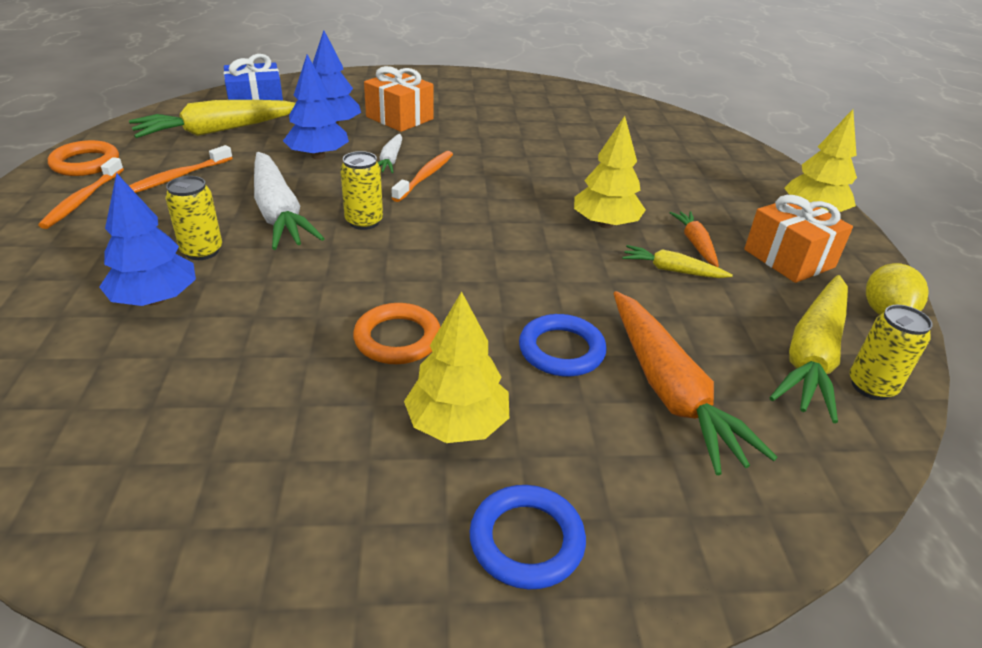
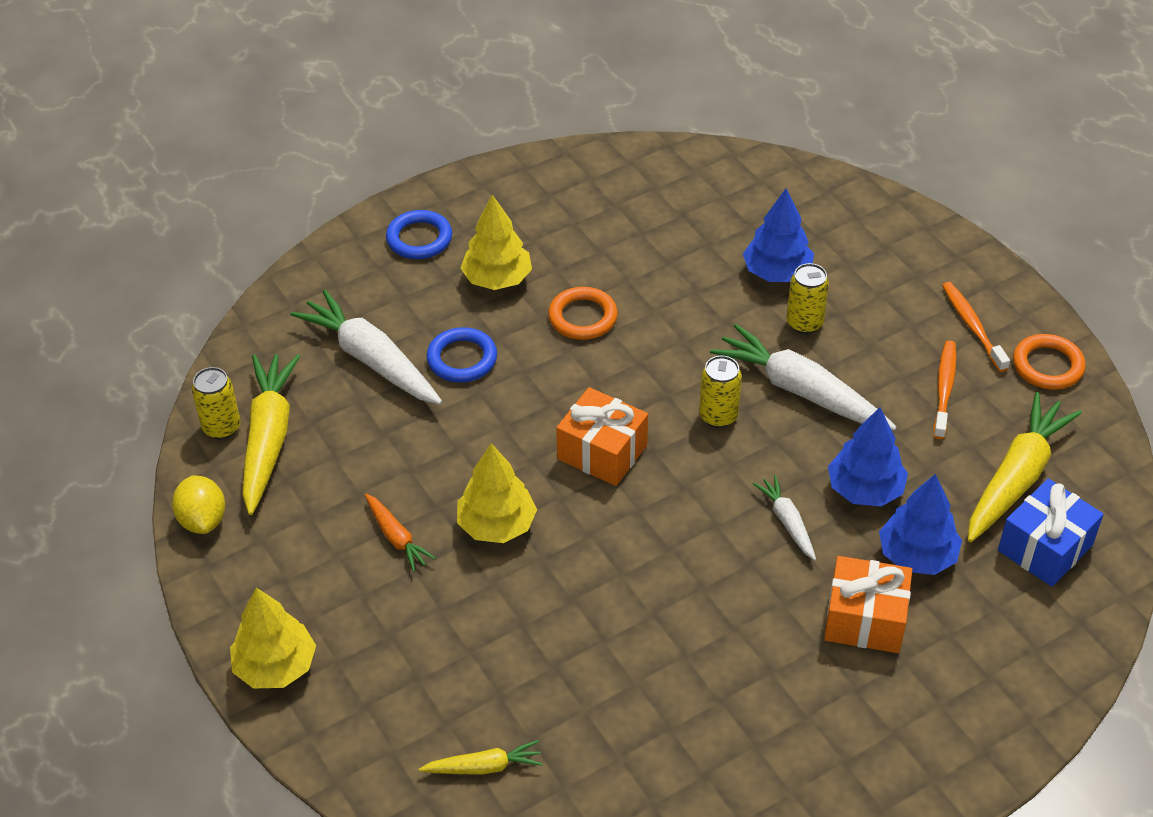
camera: 155 degrees right, 10 degrees up
(425, 176) = (726, 512): orange toothbrush -> none
(669, 390) = (371, 360): orange carrot -> white carrot
(672, 270) = (407, 486): yellow carrot -> yellow carrot (484, 767)
(789, 258) = (297, 560): orange gift -> orange gift (602, 452)

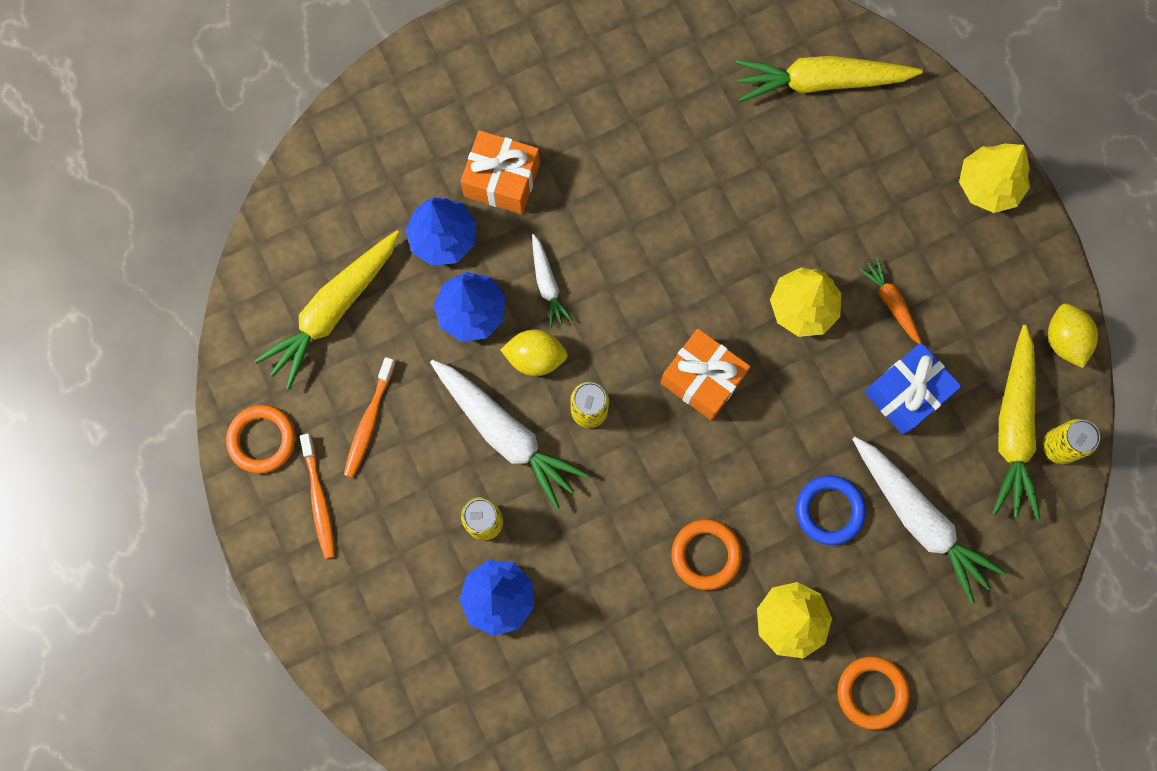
camera: 175 degrees left, 30 degrees up
(419, 239) = (872, 692): blue ring -> orange ring
(484, 767) = (821, 82): yellow carrot -> yellow carrot, size x1.95
(785, 455) = (535, 357): none -> yellow lemon
(1045, 548) = (332, 234): blue gift -> blue gift (906, 393)

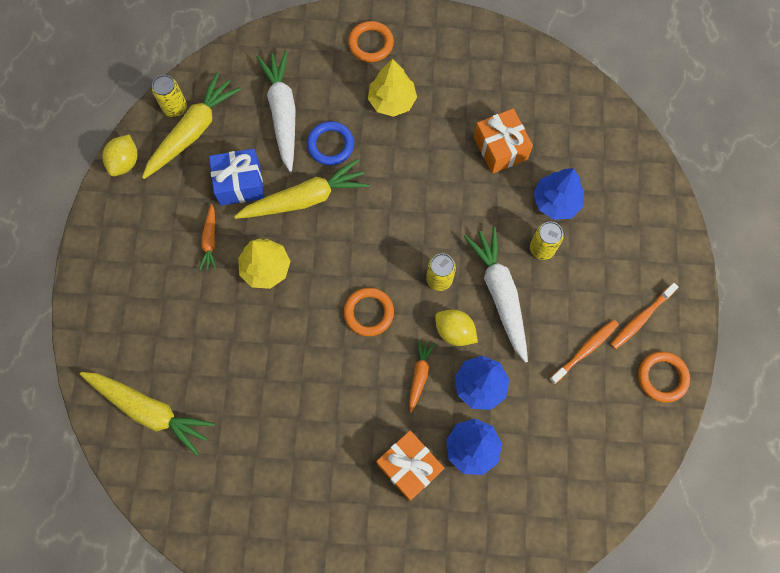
camera: 150 degrees left, 5 degrees down
(319, 500) = (641, 318): orange toothbrush -> orange toothbrush turned 150 degrees counterclockwise
(334, 310) = (573, 439): yellow carrot -> yellow carrot (305, 199)
(547, 284) = (419, 375): white carrot -> orange carrot
(702, 379) = (357, 259): orange gift -> orange gift (500, 148)
(706, 555) = (418, 160): orange ring -> orange ring (368, 313)
(988, 185) = (96, 278): yellow tree -> none

